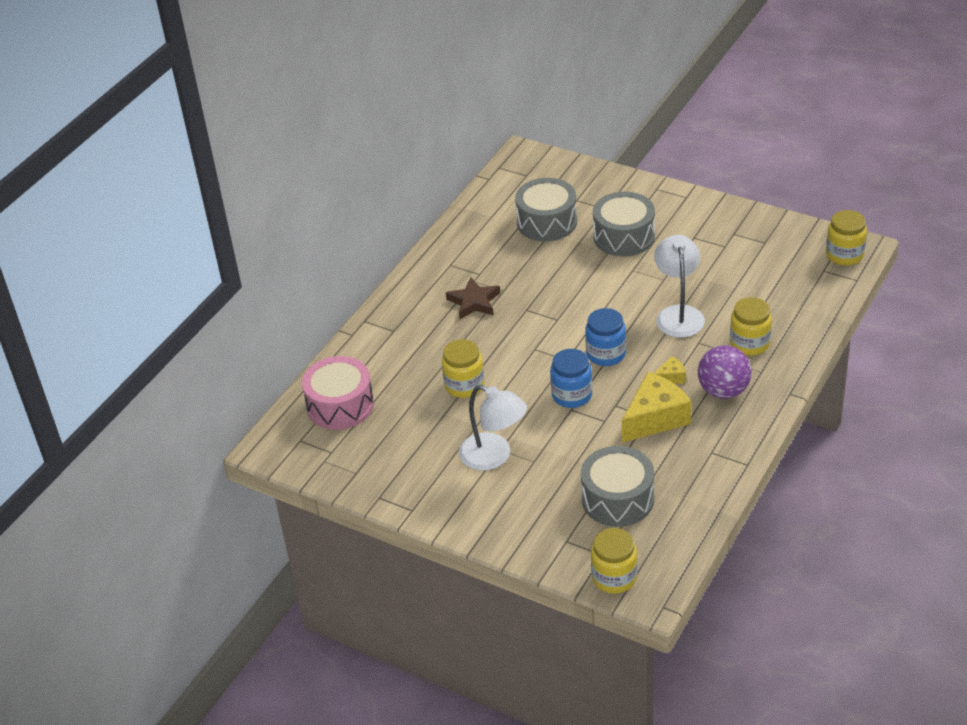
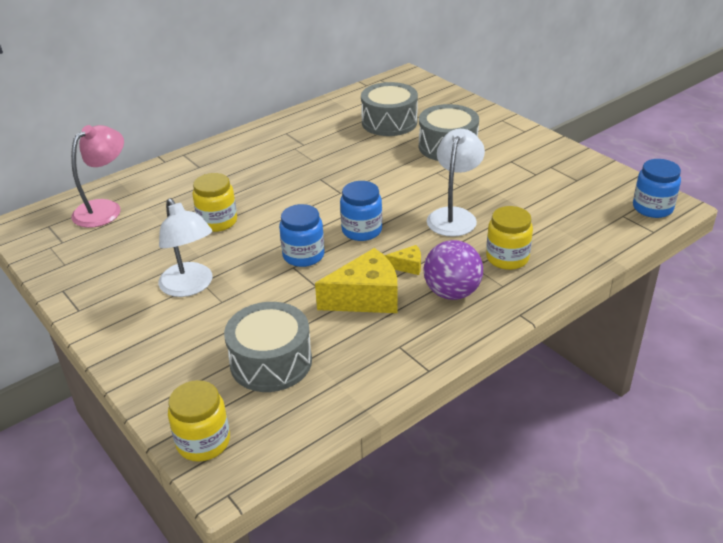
camera: 20 degrees right, 5 degrees down
(340, 405) = (105, 209): pink drum -> pink lamp
(474, 302) = (281, 163): brown star -> none
(844, 255) = (652, 208): yellow jar -> blue jar

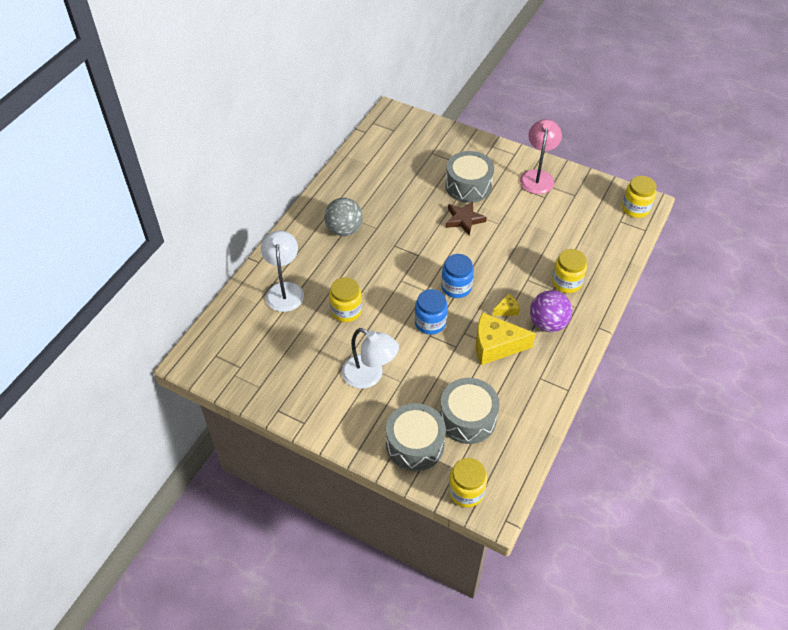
camera: 25 degrees left, 15 degrees up
(105, 209) = (248, 325): pink lamp -> pink lamp (537, 176)
(276, 154) = (344, 229): none -> grey ball
(366, 298) = (495, 346): yellow cheese -> yellow cheese turned 135 degrees counterclockwise
(389, 122) = (409, 170): grey drum -> grey drum (415, 444)
(419, 174) = (464, 219): none -> brown star
(454, 216) = (511, 254): white lamp -> white lamp (284, 290)
(652, 208) = (635, 208): blue jar -> yellow jar

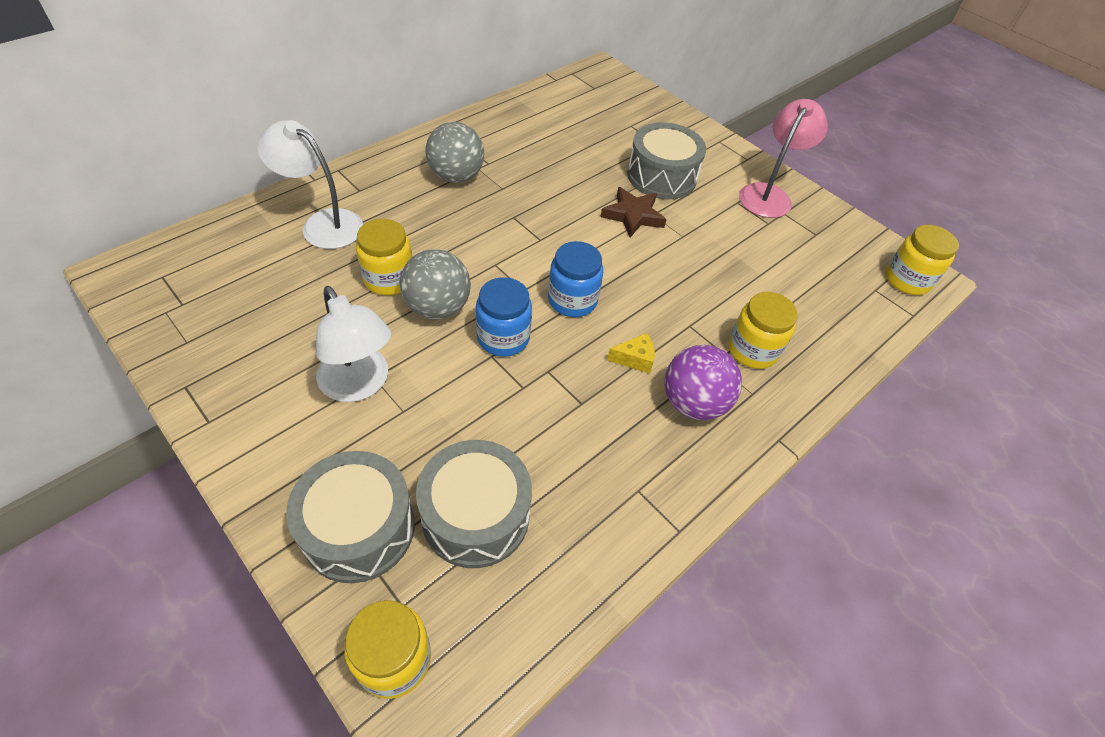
camera: 15 degrees right, 0 degrees up
(284, 290) = (323, 224): white lamp -> white lamp turned 75 degrees counterclockwise
(384, 318) = (437, 308): none -> grey ball
(495, 346) = (588, 409): yellow cheese -> none

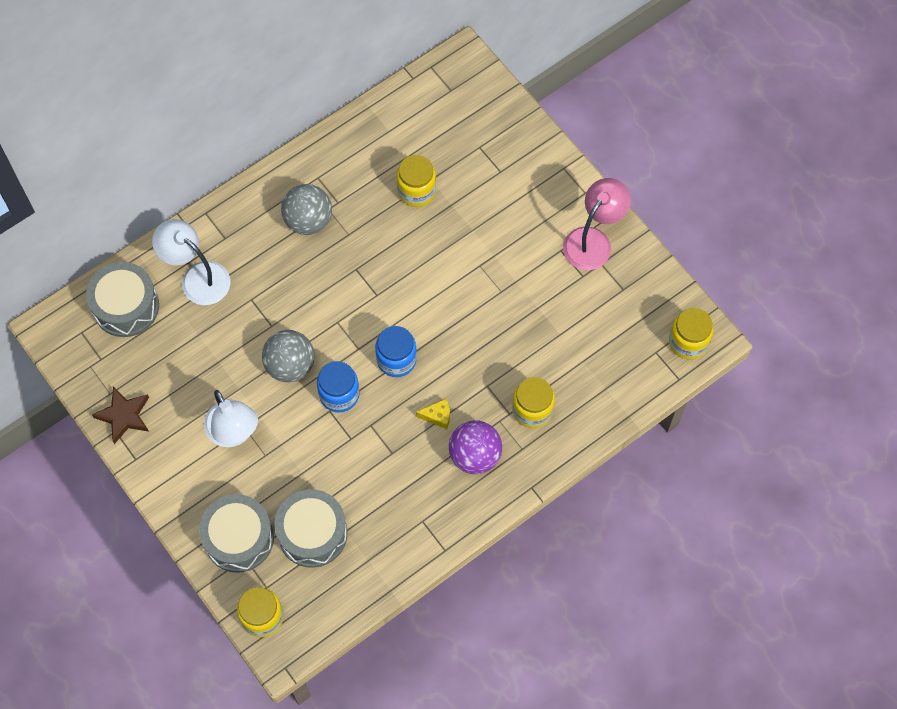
camera: 10 degrees right, 15 degrees up
(389, 279) = (252, 336): yellow jar -> yellow jar (416, 191)
(633, 215) = (461, 267): brown star -> brown star (124, 416)
(661, 176) = (496, 218): grey drum -> grey drum (126, 306)

